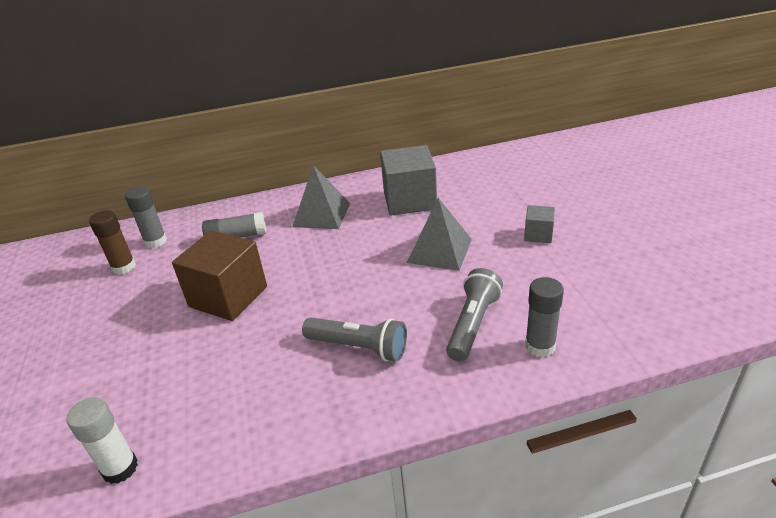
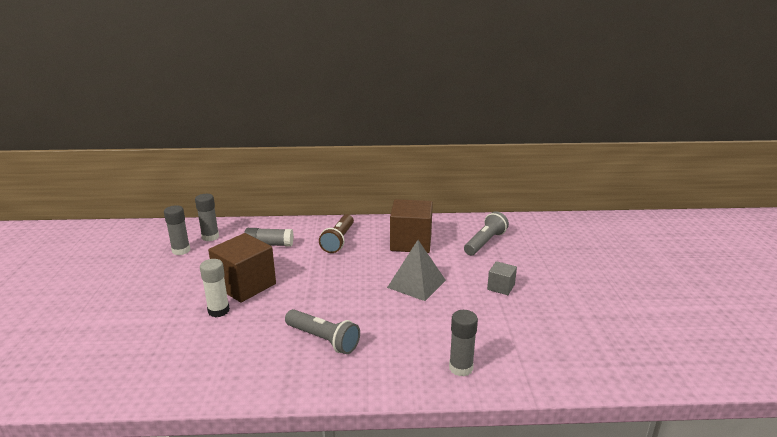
camera: 10 degrees right, 10 degrees down
(120, 468) = (125, 382): white glue stick -> white glue stick (218, 311)
(124, 267) = (181, 250): brown glue stick -> grey glue stick
(321, 215) = (338, 240): grey pyramid -> brown flashlight
(409, 200) = (411, 242): grey cube -> brown cube
(473, 324) = (416, 341): grey flashlight -> grey flashlight (485, 242)

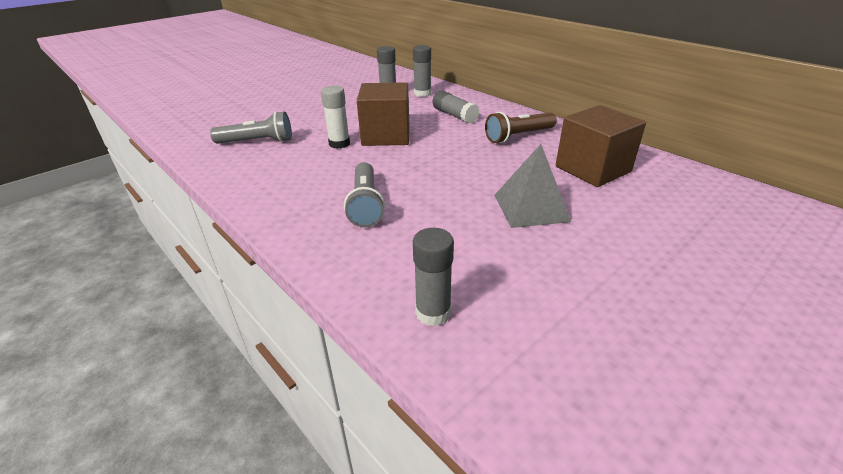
camera: 50 degrees right, 10 degrees up
(485, 242) = (696, 211): grey flashlight -> grey flashlight (257, 142)
(501, 287) = (633, 267): grey cube -> none

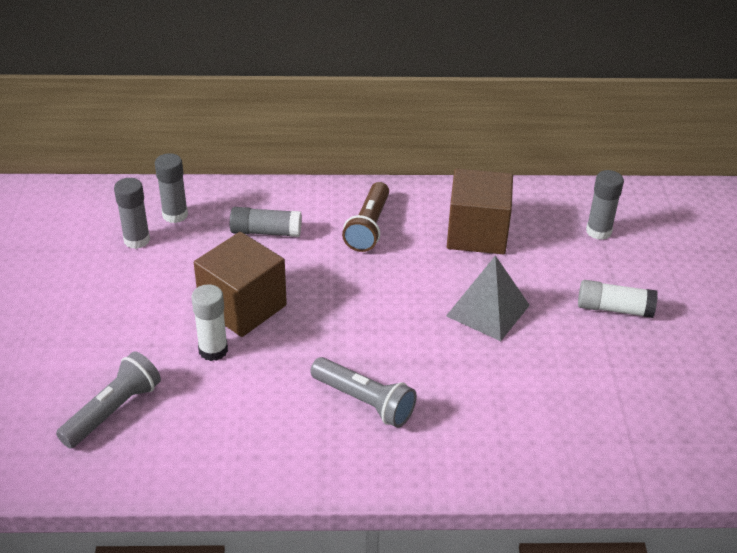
camera: 50 degrees left, 5 degrees up
(433, 312) = (551, 450): grey glue stick -> grey glue stick (598, 231)
(651, 264) = (614, 309): none -> white glue stick

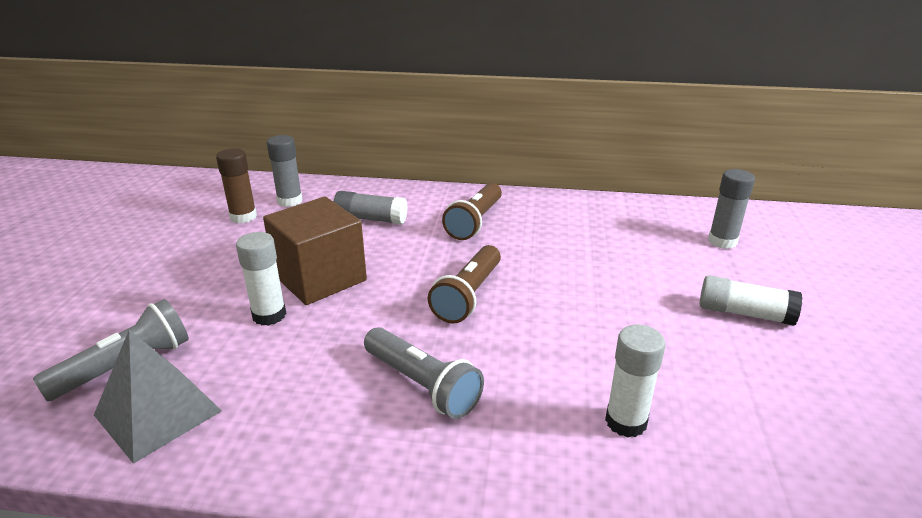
camera: 10 degrees right, 10 degrees down
(137, 240) = (243, 217): grey glue stick -> brown glue stick
(381, 313) = (468, 296): none -> brown flashlight
(477, 234) = (587, 234): brown cube -> none
(487, 310) = (591, 303): grey pyramid -> grey pyramid (157, 413)
(524, 415) = (626, 422): none -> white glue stick

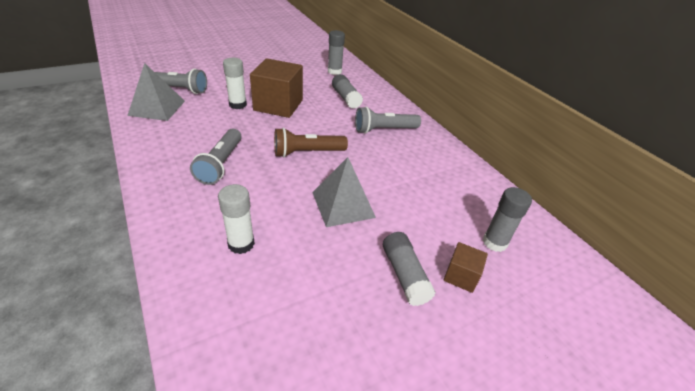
camera: 50 degrees right, 10 degrees up
(243, 217) = (306, 67): brown glue stick -> none
(475, 222) = (384, 130): brown flashlight -> grey flashlight
(600, 308) = (343, 204): none -> grey pyramid
(744, 313) = (404, 275): white glue stick -> grey glue stick
(761, 280) = (461, 276): none -> brown cube

